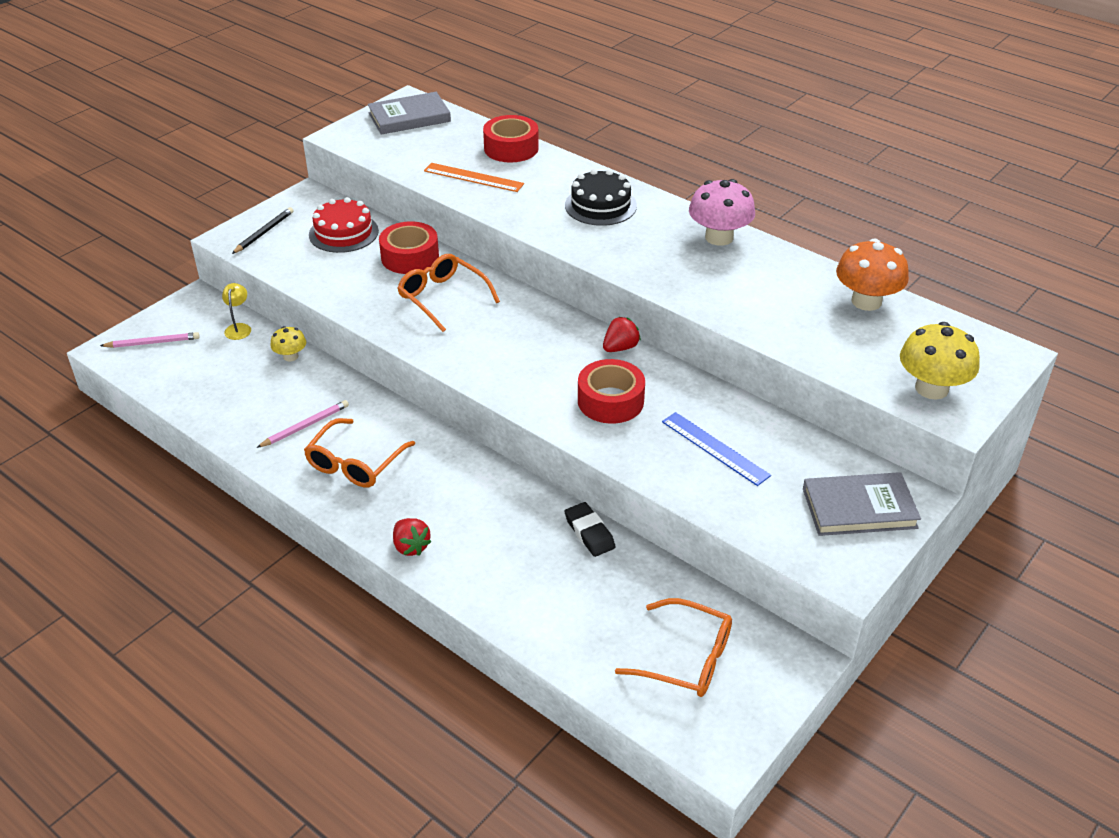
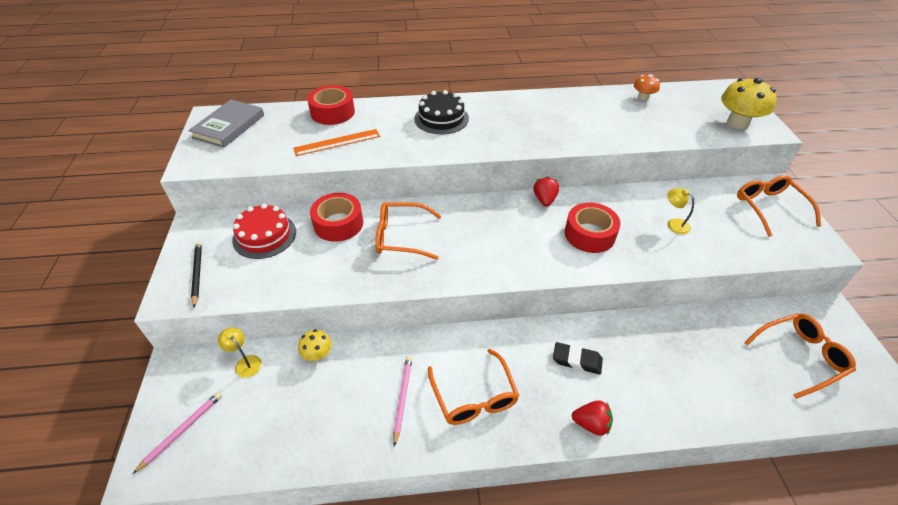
camera: 45 degrees left, 5 degrees up
(589, 533) = (656, 324): black eraser -> black eraser (577, 360)
(715, 448) = (674, 224): blue ruler -> yellow lamp
(719, 237) = (529, 102): pink mushroom -> none
(859, 508) = (769, 208): grey book -> orange glasses
(866, 301) = (643, 97): orange mushroom -> orange mushroom, size x0.55

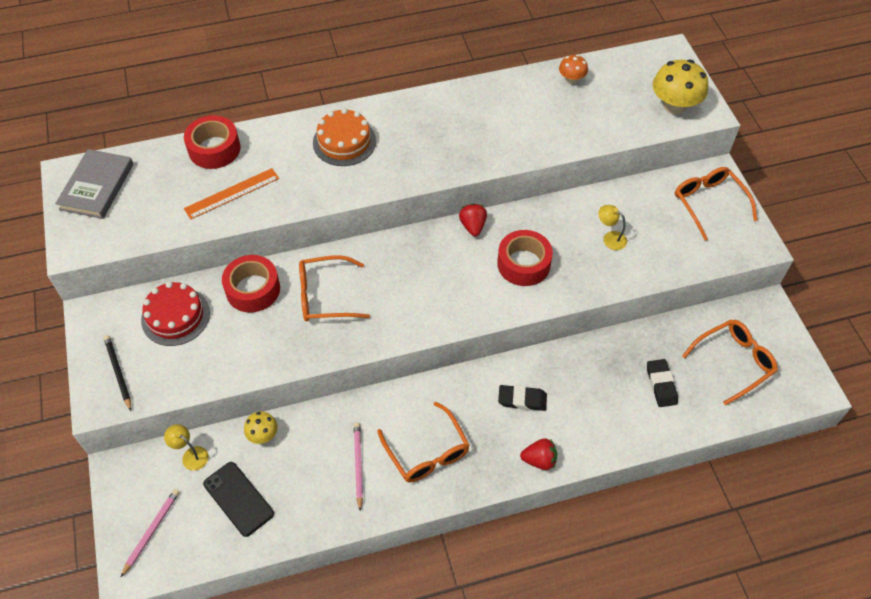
camera: 10 degrees left, 10 degrees up
(276, 412) = (238, 499): none -> black phone
(441, 118) = (344, 142): black cake -> orange cake
(723, 367) = (661, 385): none -> black eraser

